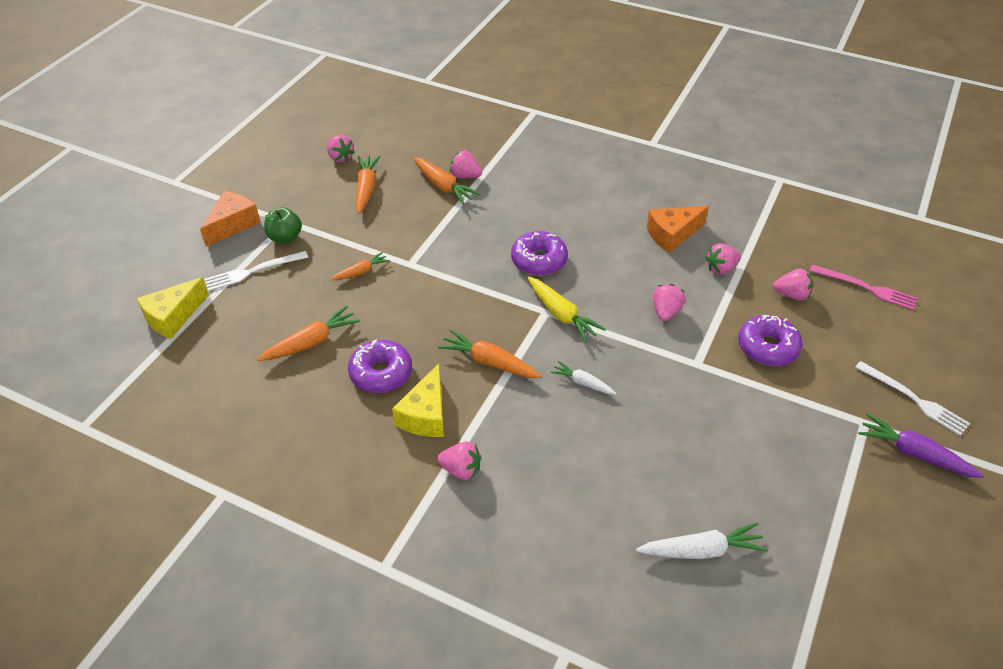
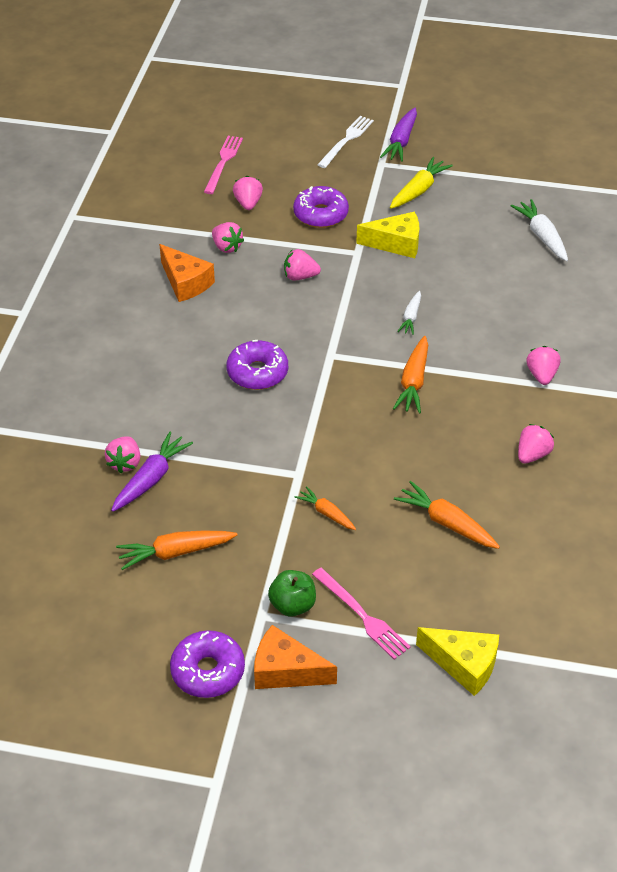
camera: 105 degrees left, 0 degrees up
(253, 271) = (362, 615): white fork -> pink fork
(340, 158) = (115, 600): pink strawberry -> pink strawberry (532, 454)
(381, 373) = (462, 456): purple donut -> purple donut (208, 671)
(425, 415) = (495, 411): yellow cheese -> yellow cheese (396, 243)
(443, 186) = (151, 479): orange carrot -> purple carrot
(561, 314) = (330, 344): yellow carrot -> yellow carrot (418, 190)

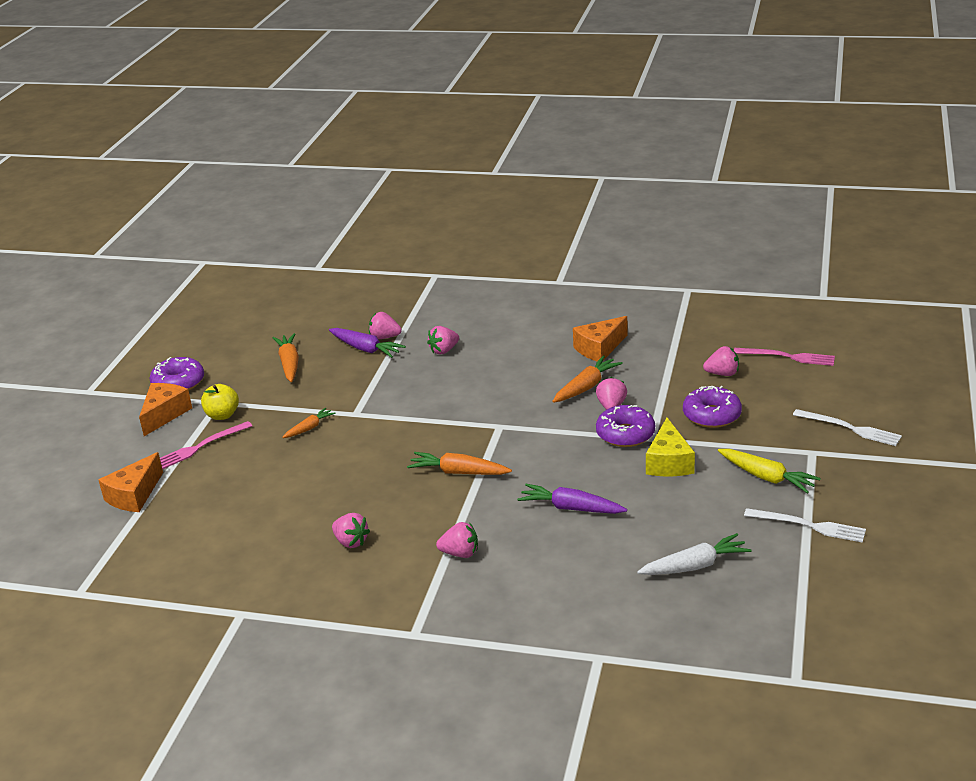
camera: 95 degrees right, 15 degrees down
(227, 247) = (652, 366): pink strawberry -> pink strawberry (444, 350)
(257, 372) = (479, 389): purple donut -> purple donut (625, 434)
(292, 605) = (222, 415): green apple -> yellow apple
(401, 141) = (860, 465): purple carrot -> purple carrot (571, 508)
(411, 317) = (551, 471): white carrot -> none
(447, 523) = (281, 489): orange carrot -> orange carrot (586, 387)
(464, 664) = (134, 495): yellow cheese -> orange cheese
(484, 175) = (809, 526): none -> white fork

